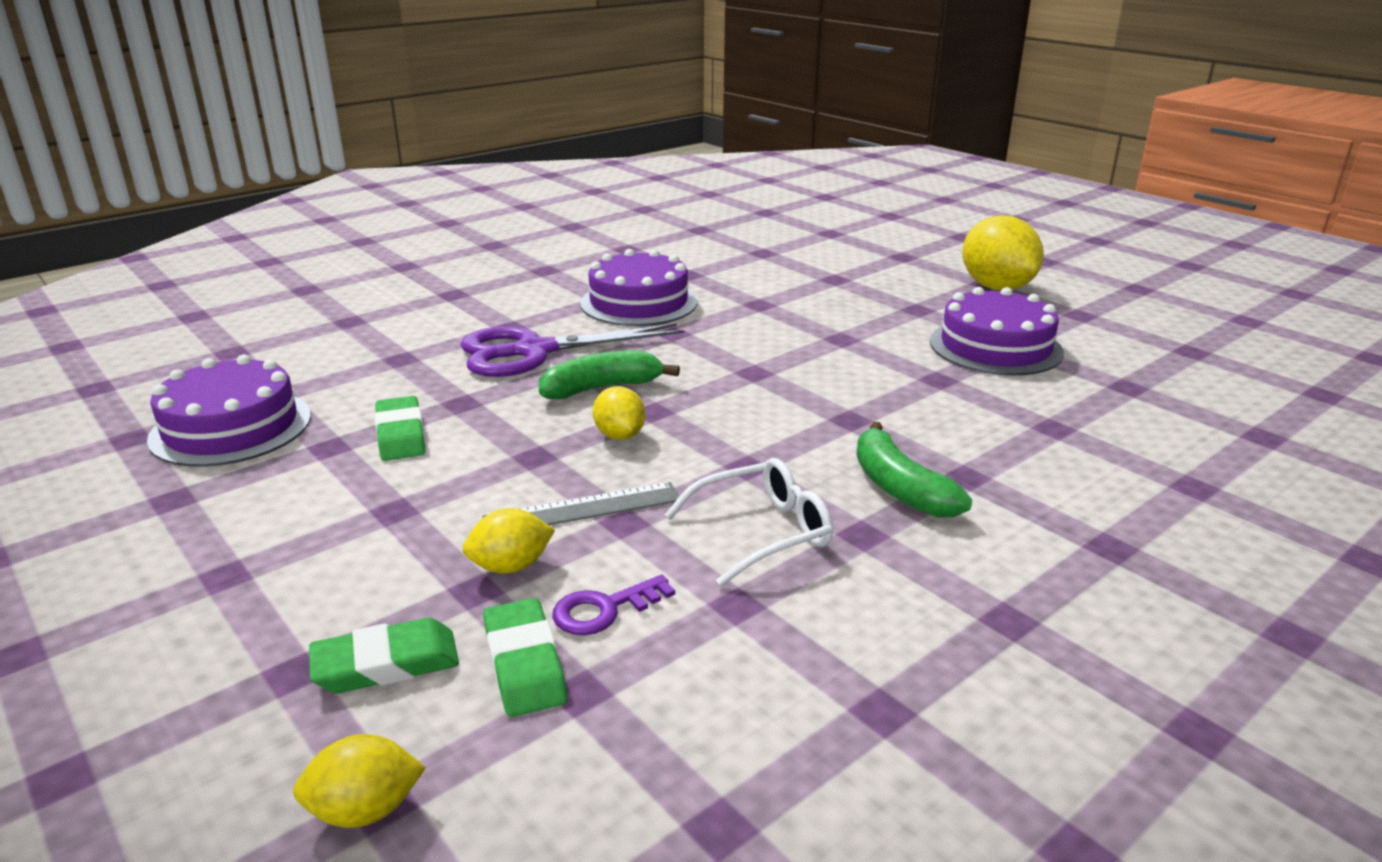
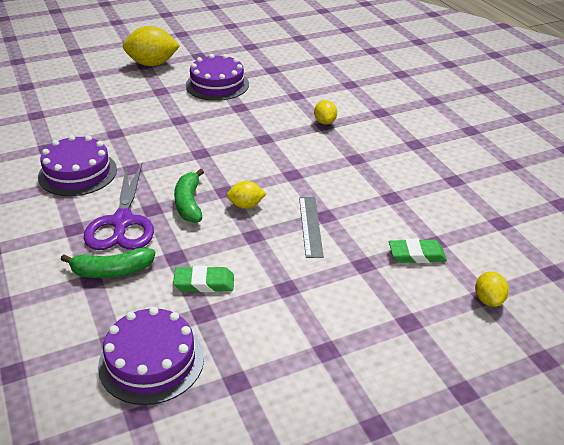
camera: 75 degrees left, 10 degrees up
(386, 664) = (409, 293): green eraser -> none
(511, 566) = (350, 252): yellow lemon -> yellow lemon (325, 122)
(604, 609) = (387, 230): purple key -> none
(762, 532) = (346, 181): white glasses -> none
(899, 487) = (326, 142): green banana -> green banana (111, 271)

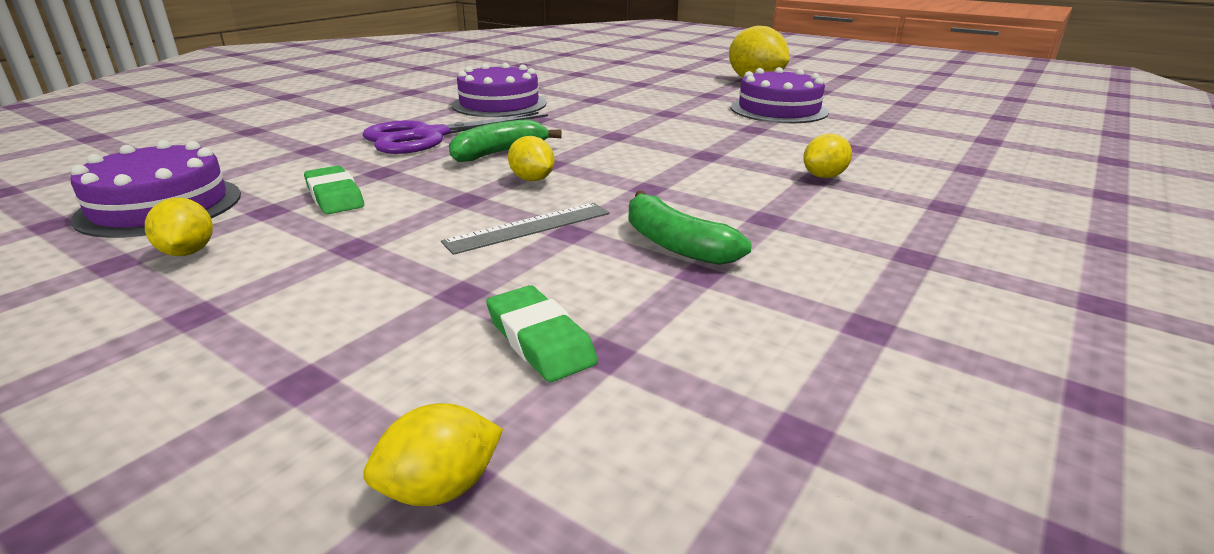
camera: 60 degrees right, 10 degrees down
(111, 271) = (331, 152): green banana -> green banana (675, 244)
(245, 350) = (188, 252): none -> yellow lemon

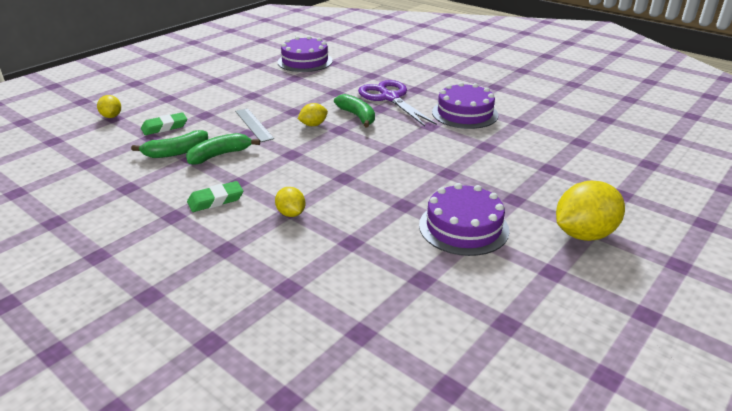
camera: 95 degrees right, 5 degrees up
(188, 252) = (260, 72): yellow lemon -> none
(334, 196) = (305, 86): green eraser -> green eraser (216, 200)
(681, 295) = (176, 152): none -> green banana

